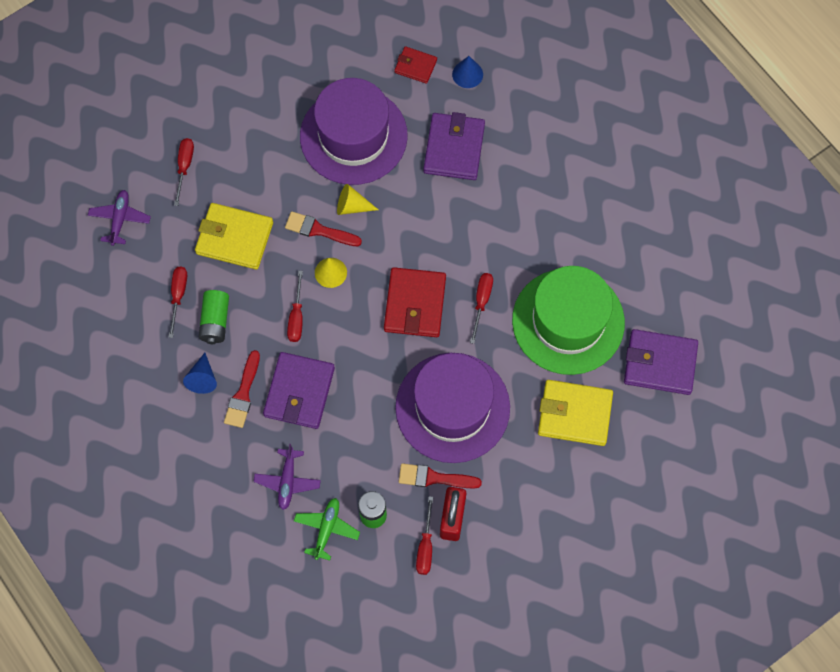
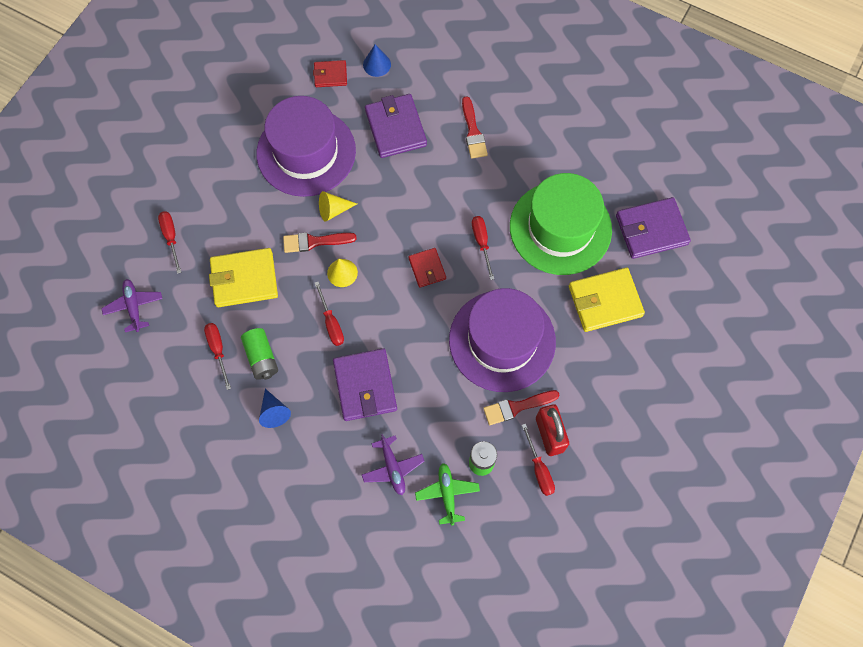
camera: 25 degrees left, 0 degrees up
(243, 394) = (316, 409): red brush -> red brush (473, 132)
(415, 304) = (427, 268): red wallet -> red wallet, size x0.56

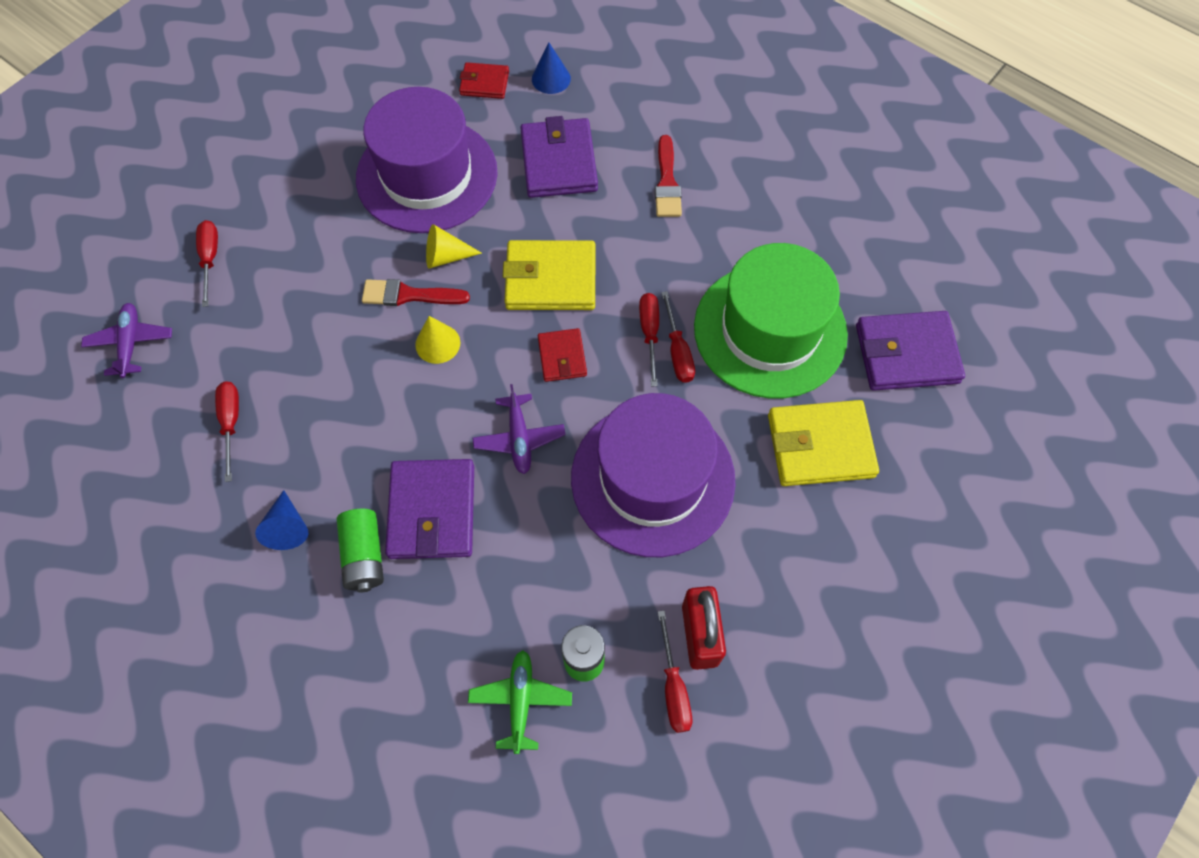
camera: 10 degrees right, 5 degrees down
(244, 279) = (296, 330): yellow wallet -> yellow wallet (550, 279)
(261, 357) = (290, 444): green battery -> green battery (364, 555)
(331, 323) = (404, 411): red screwdriver -> red screwdriver (677, 351)
(392, 468) = (445, 644): purple plane -> purple plane (519, 438)
(517, 407) = (656, 583): red brush -> none

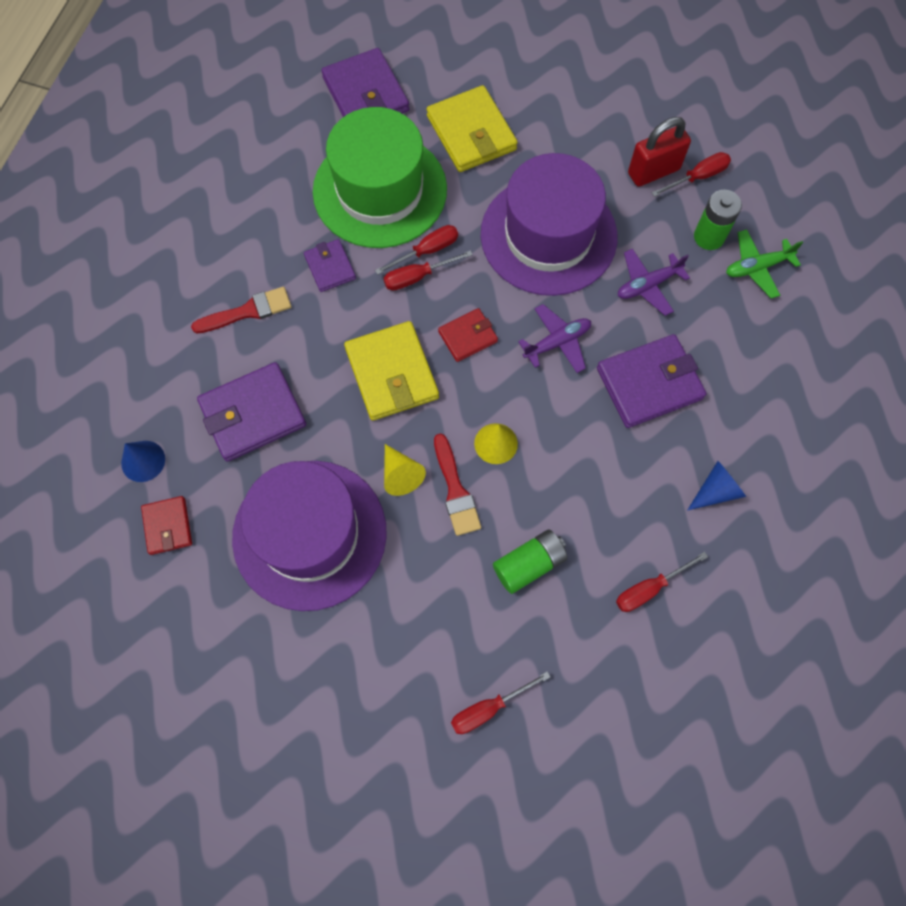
camera: 110 degrees left, 5 degrees up
(131, 343) = (613, 735): purple plane -> purple plane (648, 285)
(364, 555) = (709, 419): green battery -> green battery (529, 564)
(690, 260) = (330, 267): none -> purple wallet

